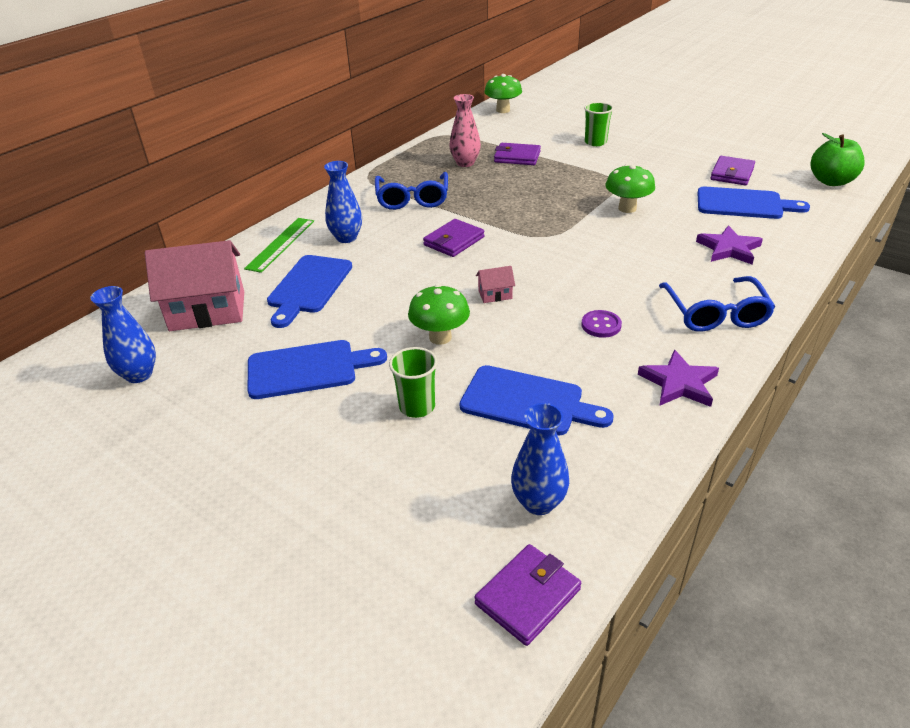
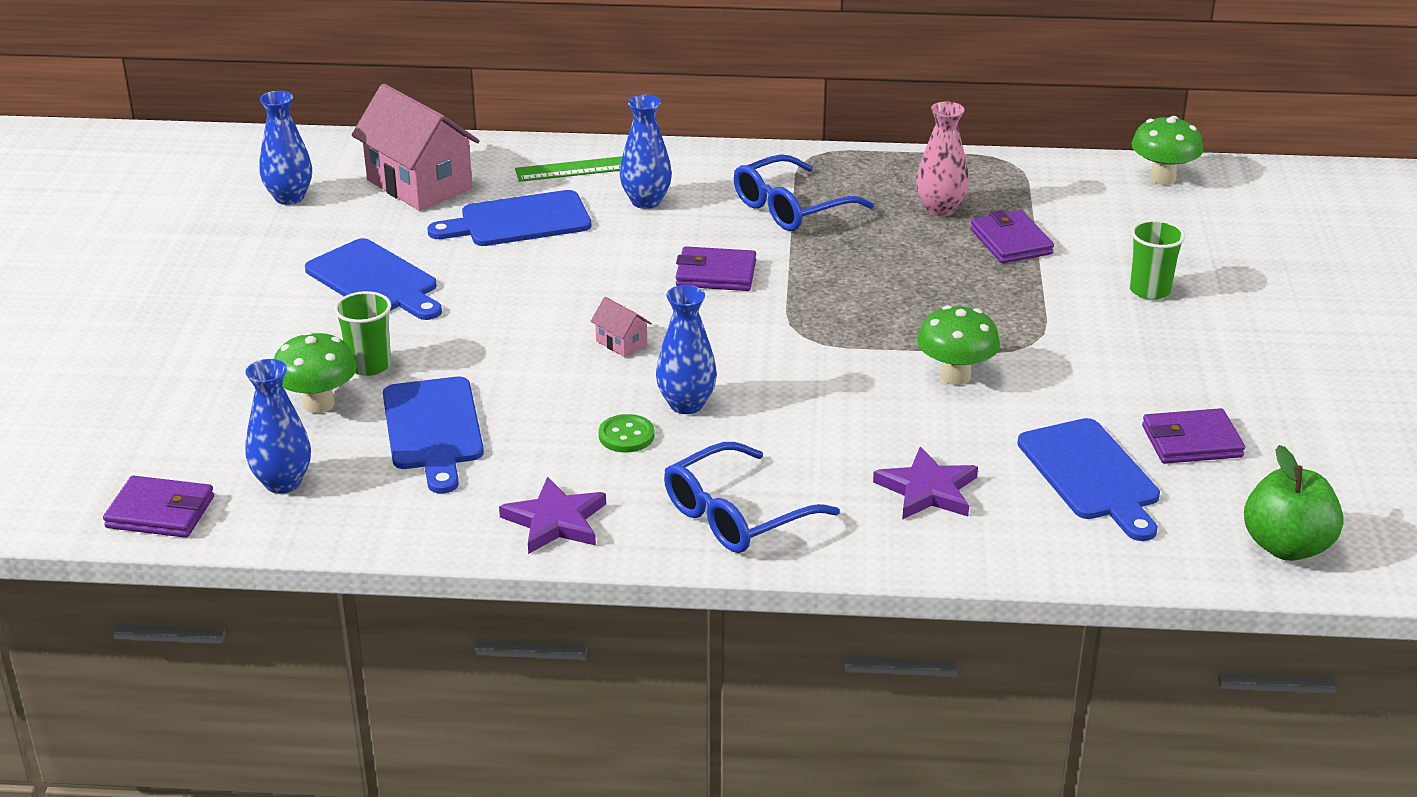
camera: 55 degrees right, 5 degrees down
(440, 337) = (500, 337): green mushroom -> green mushroom (319, 404)
(584, 294) = (686, 404): none -> blue vase
(601, 325) = (626, 436): purple button -> green button

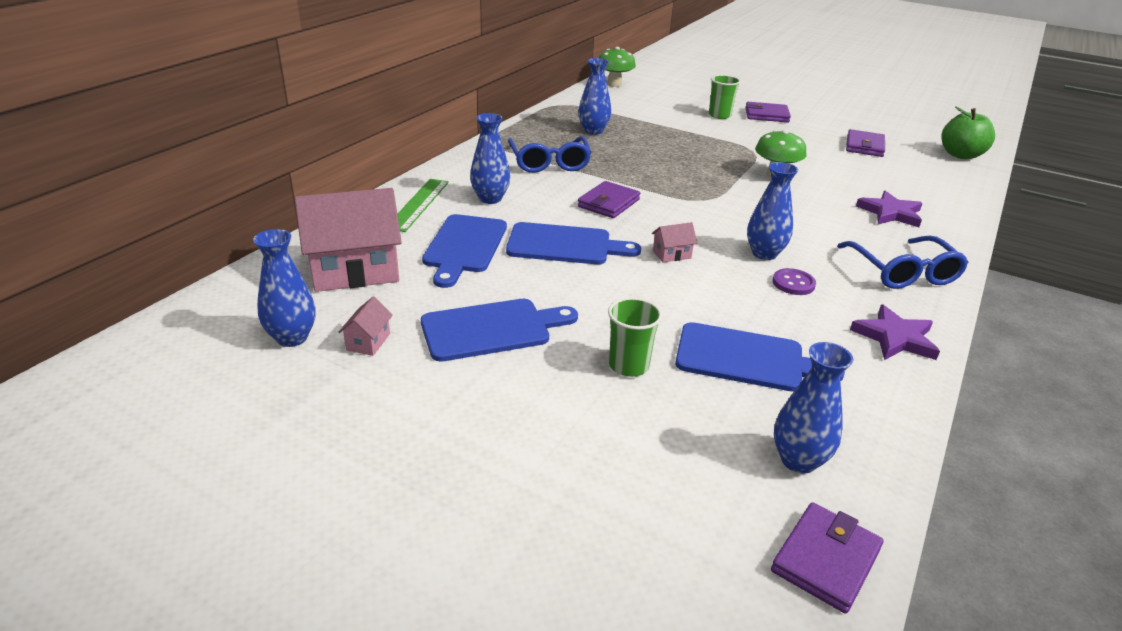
camera: 65 degrees left, 0 degrees up
(309, 231) = (368, 342): none -> pink house
(319, 404) = (675, 408): green mushroom -> none
(626, 436) = (793, 283): green button -> purple button
(940, 209) = (593, 131): pink vase -> blue vase
(1011, 242) = (645, 127): purple wallet -> purple wallet (766, 115)
(1091, 475) = (887, 173): blue cutting board -> blue cutting board (564, 245)

